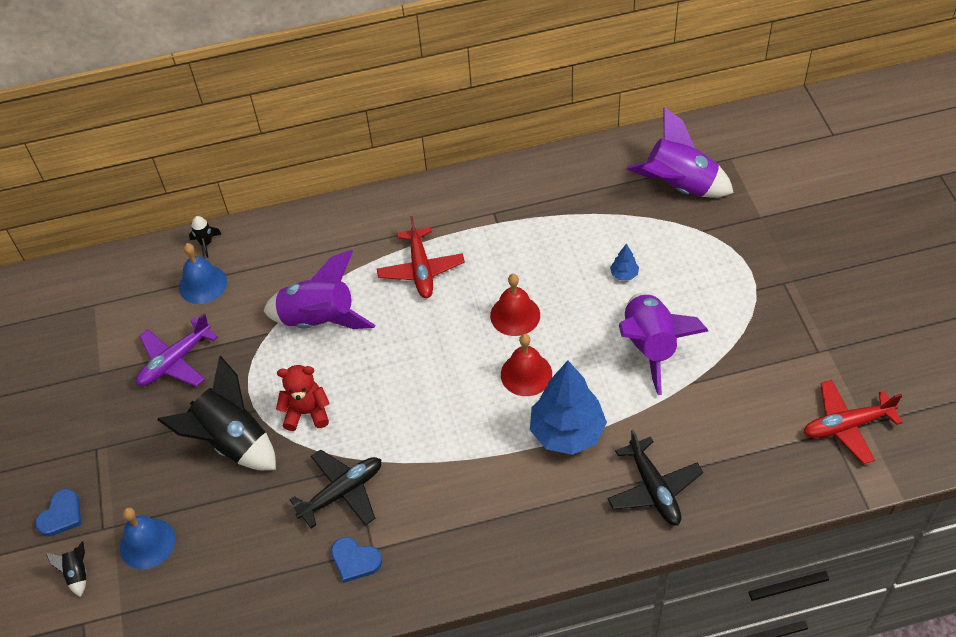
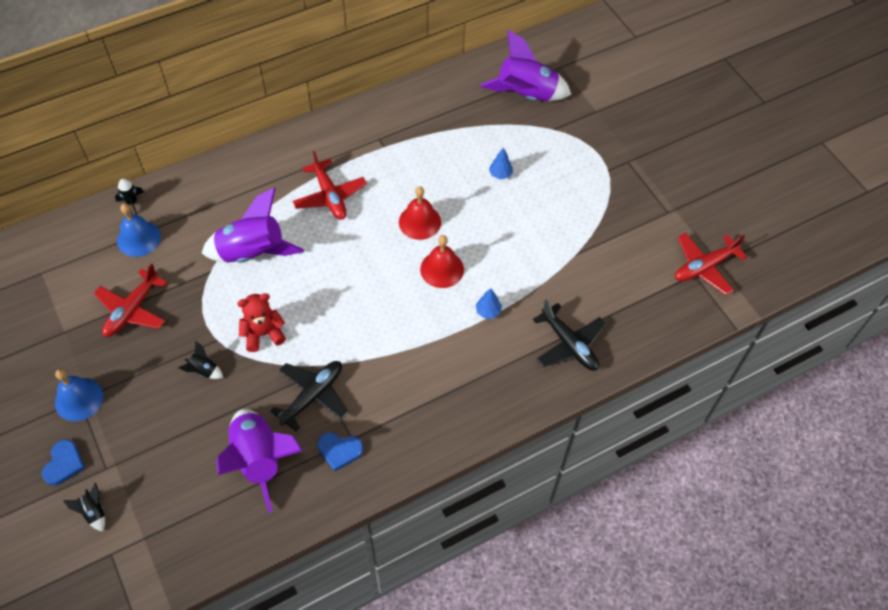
camera: 20 degrees left, 5 degrees up
(147, 543) = (151, 472): blue bell -> blue bell (79, 399)
(175, 361) = (132, 310): purple plane -> red plane
(232, 441) = (203, 370): black rocket -> black rocket, size x0.42
(567, 432) = (488, 311): blue tree -> blue tree, size x0.41
(650, 346) = (537, 229): purple rocket -> purple rocket (259, 459)

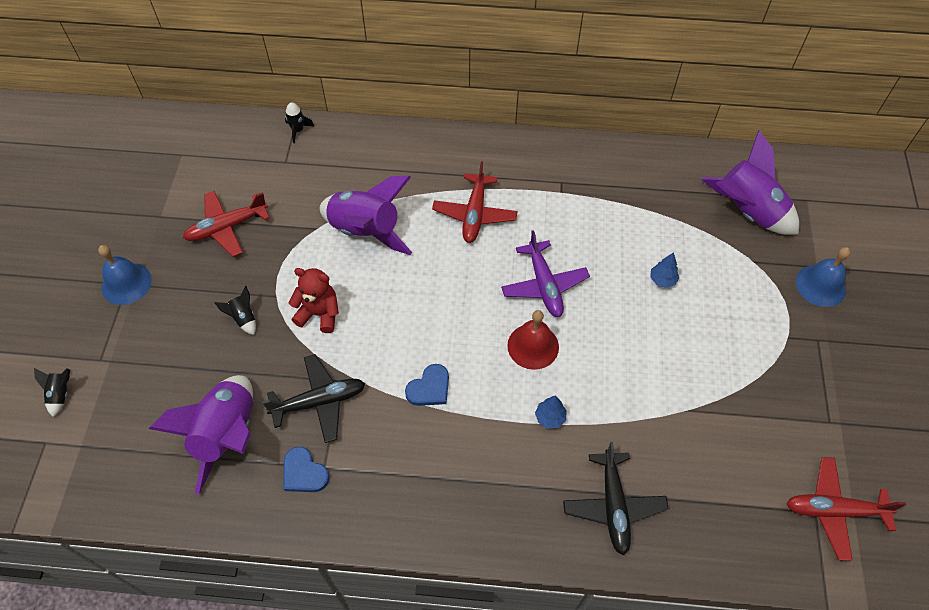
camera: 35 degrees right, 0 degrees up
(64, 464) = (72, 335): blue heart -> blue heart (429, 388)
(139, 238) = (279, 166): blue bell -> blue bell (820, 285)
(419, 222) = (544, 285): red bell -> purple plane

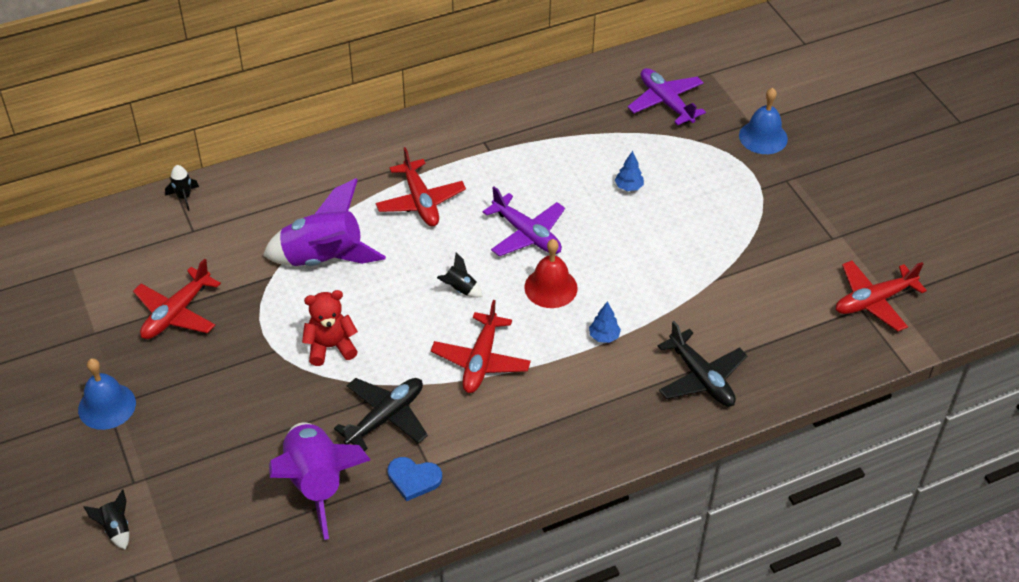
camera: 30 degrees left, 10 degrees down
(243, 318) = (257, 383): black rocket -> black rocket (460, 289)
(429, 388) = (481, 361): blue heart -> red plane
(746, 211) = (665, 102): purple rocket -> purple plane

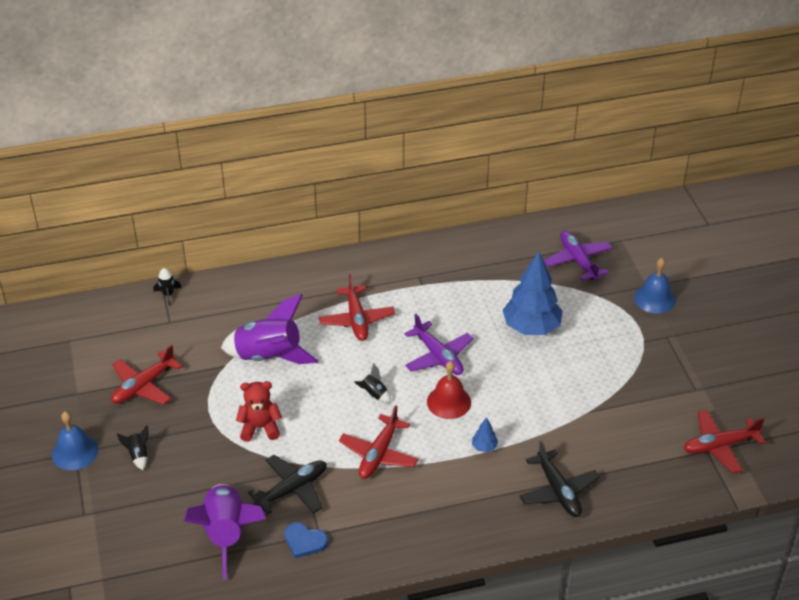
camera: 10 degrees right, 5 degrees down
(116, 529) = (63, 548): black rocket -> black rocket (138, 455)
(629, 187) = (531, 327): blue tree -> blue tree, size x2.43

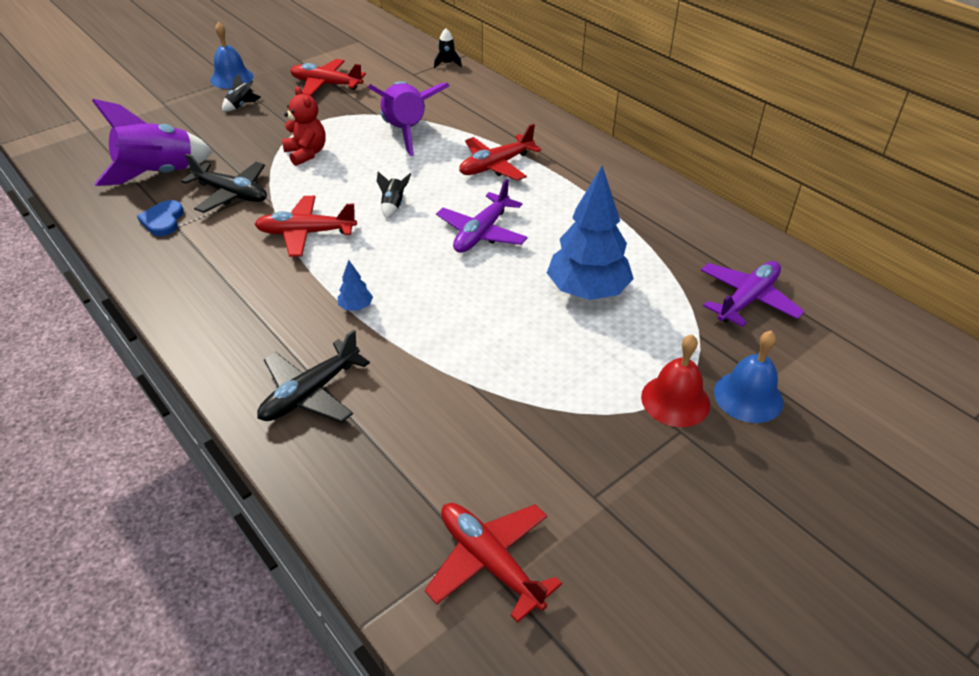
camera: 65 degrees right, 0 degrees up
(449, 402) = (414, 260): red bell -> red bell (675, 400)

